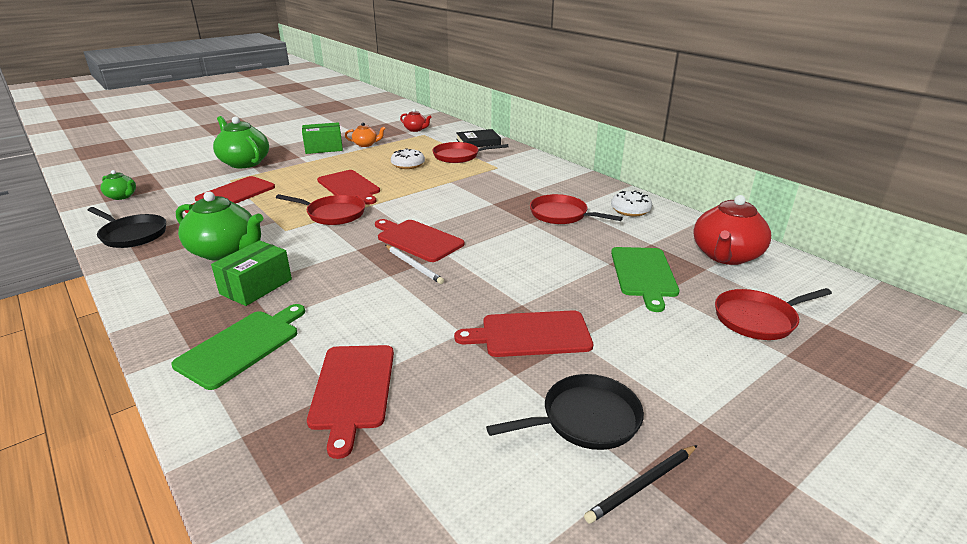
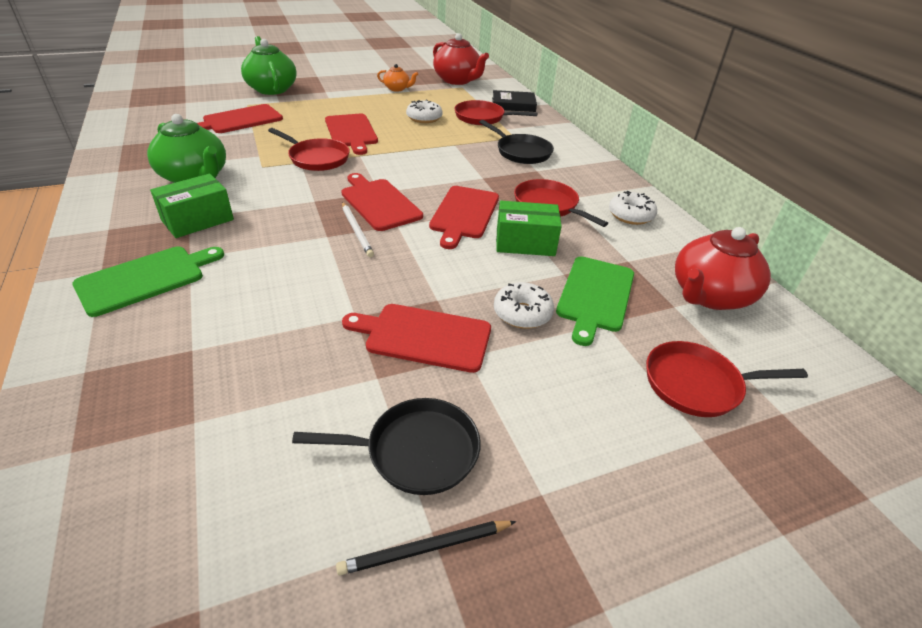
camera: 15 degrees right, 10 degrees up
(122, 196) = (146, 104): green teapot -> none
(132, 235) = (129, 144): black pan -> black pan (521, 152)
(324, 148) = (354, 86): green box -> green box (525, 243)
(353, 390) = (211, 351): red cutting board -> red cutting board (464, 214)
(415, 129) = (457, 80): red teapot -> red teapot, size x1.92
(597, 299) = (522, 313): none -> white donut

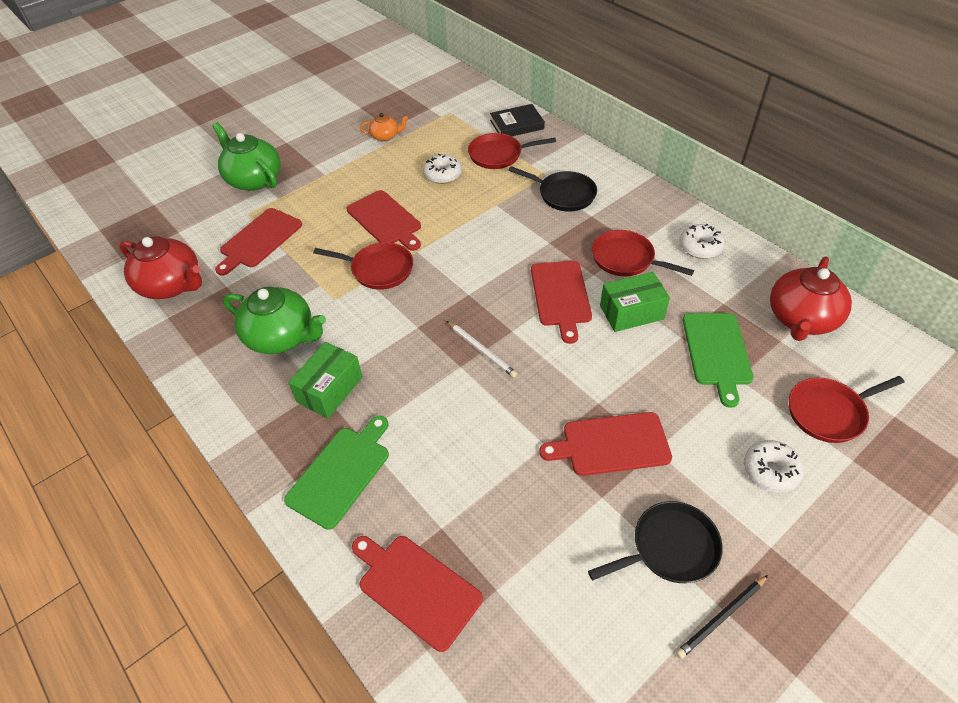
camera: 15 degrees left, 10 degrees up
(379, 203) = (478, 309): red cutting board -> red cutting board (416, 588)
(457, 80) = (438, 102): red teapot -> red teapot (172, 285)
(522, 313) = (671, 392): white donut -> white donut (770, 471)

